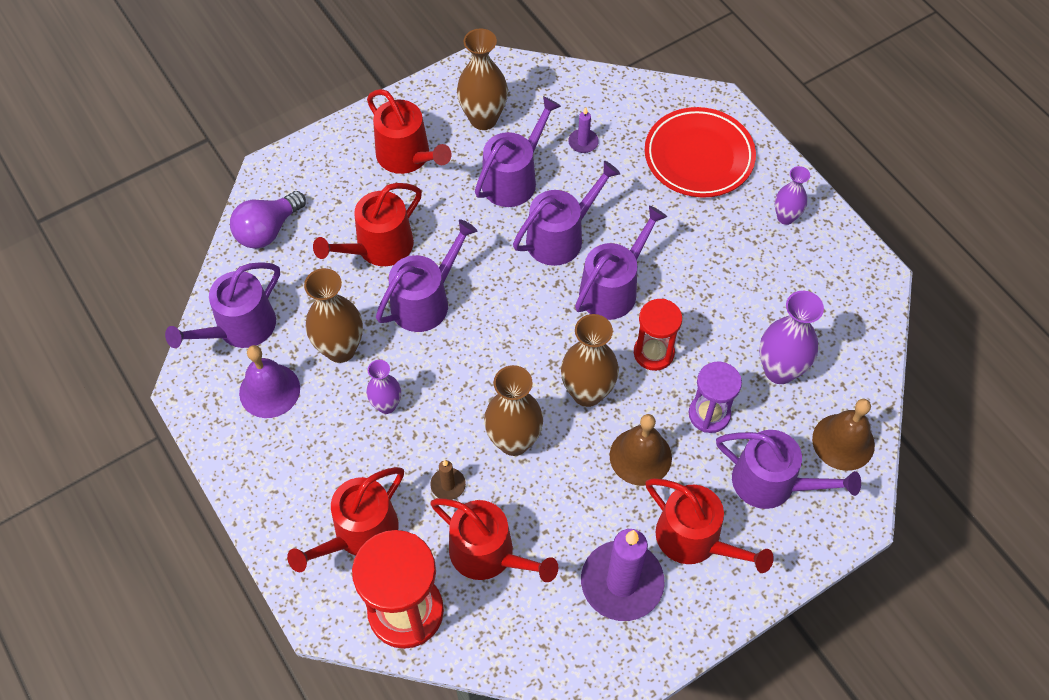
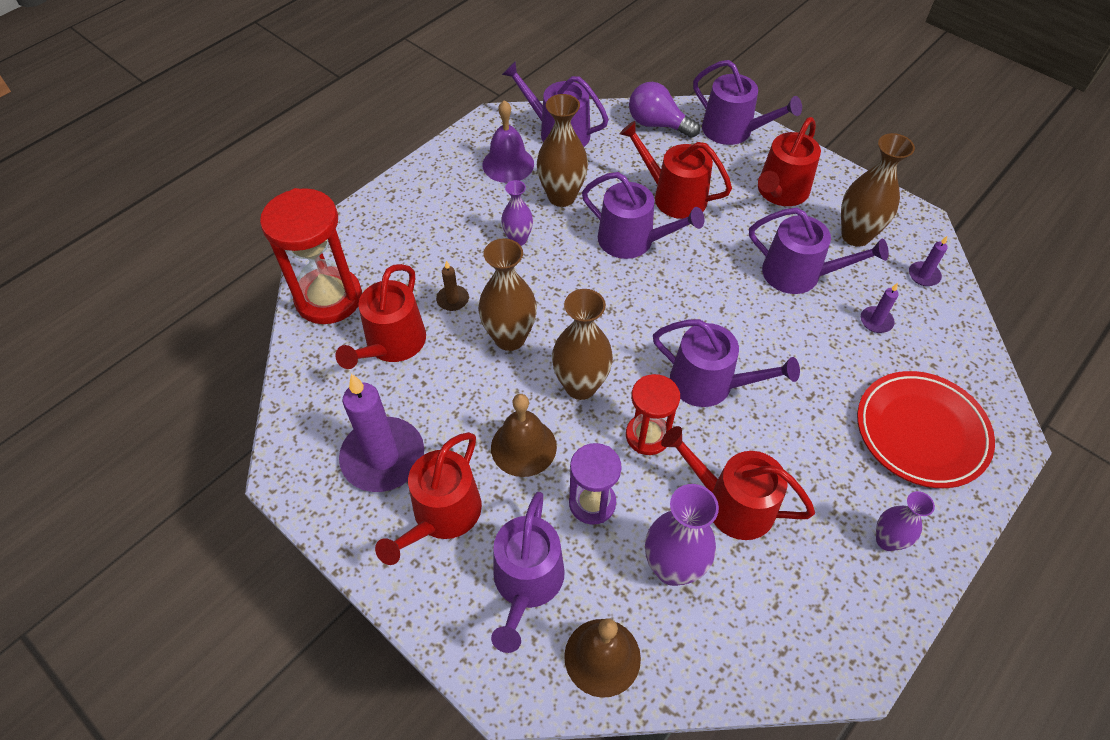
camera: 75 degrees right, 5 degrees down
(360, 533) = (394, 251): red watering can -> red watering can (731, 503)
(545, 89) = (923, 275): none -> purple candle
(560, 237) = (750, 326): purple watering can -> purple watering can (733, 131)

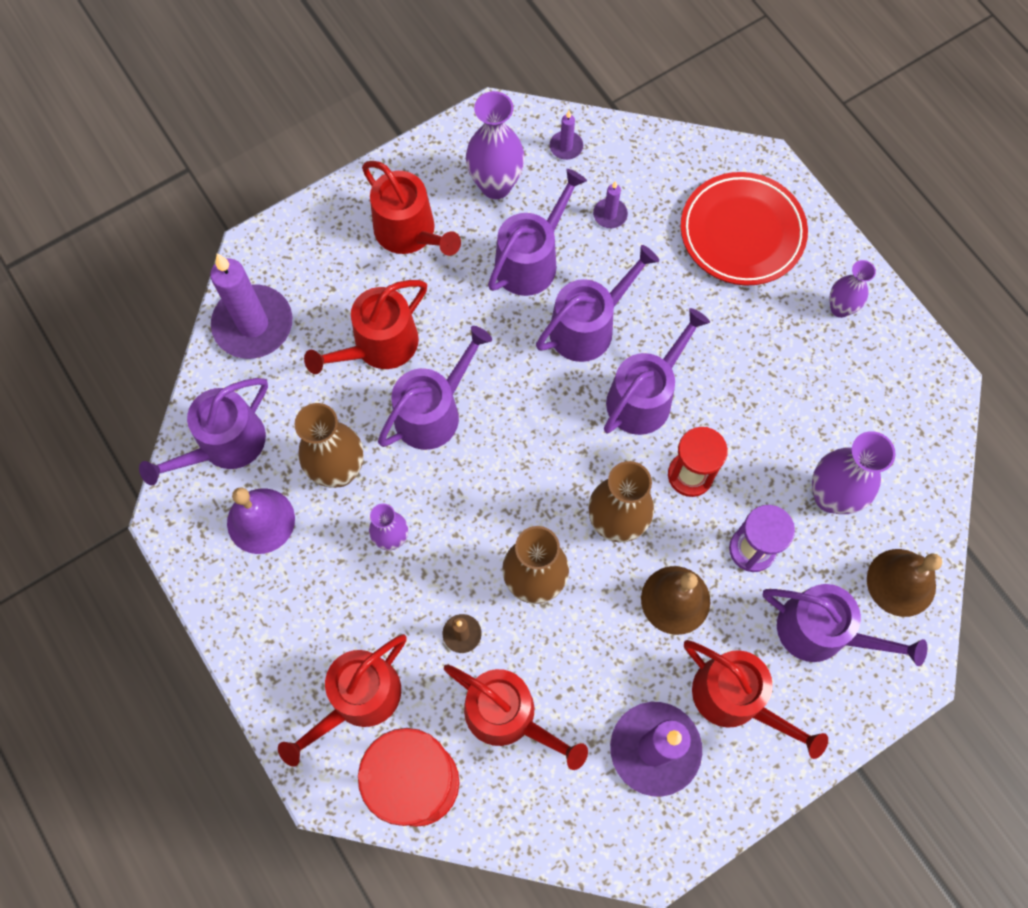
camera: 75 degrees left, 15 degrees up
(657, 124) = (253, 324): purple light bulb -> purple candle
(731, 503) = (779, 423): red watering can -> red watering can (359, 699)
(733, 131) = (295, 245): purple watering can -> purple watering can (588, 327)
(855, 236) = (496, 185): brown vase -> purple vase

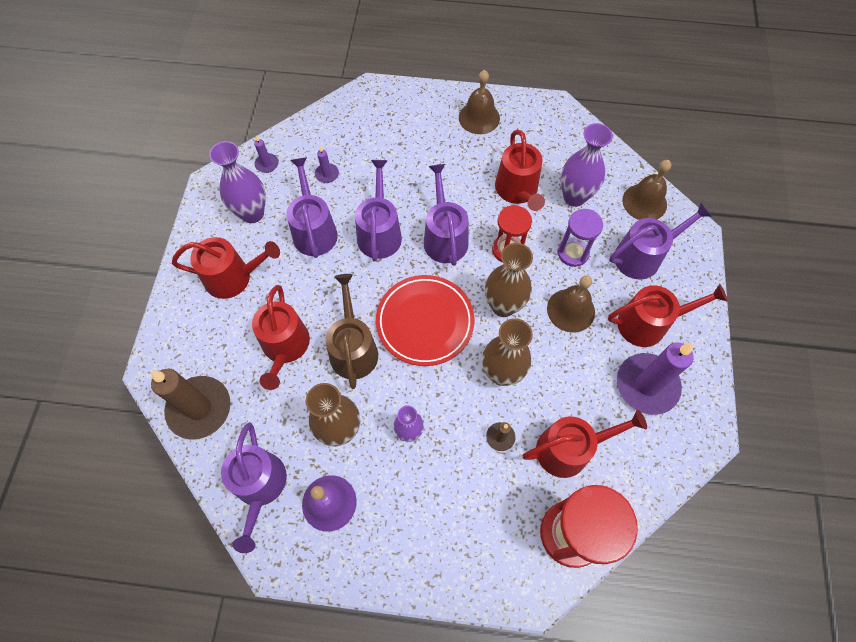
camera: 50 degrees left, 5 degrees down
(253, 324) = (199, 408): purple candle -> brown candle
(359, 699) = (492, 529): red watering can -> red watering can (517, 191)
(433, 412) = (353, 349): purple watering can -> brown watering can
(742, 232) = (397, 126): red plate -> red plate (425, 322)
(840, 308) = (479, 117): purple vase -> brown bell

